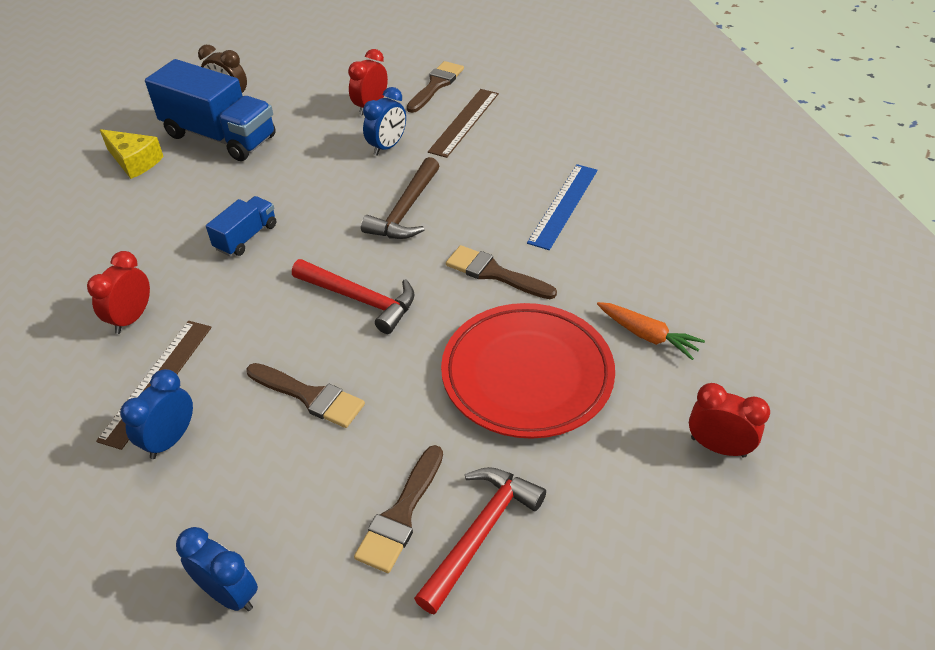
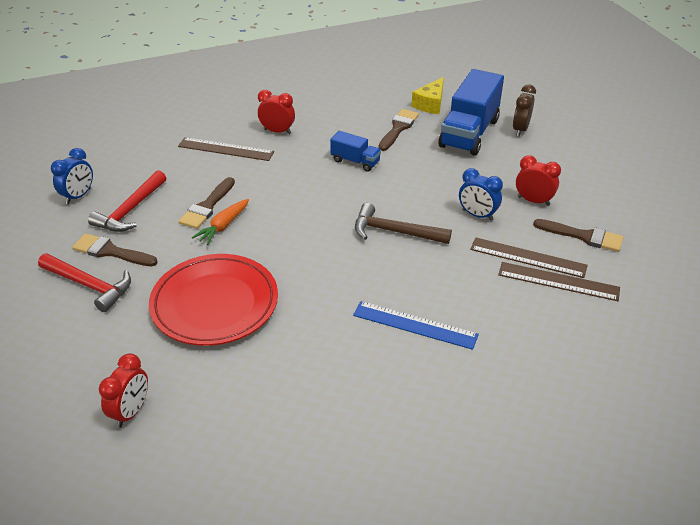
camera: 85 degrees right, 5 degrees down
(170, 440) = (182, 161): blue clock -> none
(360, 299) = (293, 218): red hammer -> red hammer (130, 210)
(494, 273) = (323, 284): brown brush -> brown brush (398, 128)
(502, 109) = (558, 281): none -> brown ruler
(647, 335) = (250, 375): orange carrot -> orange carrot (223, 226)

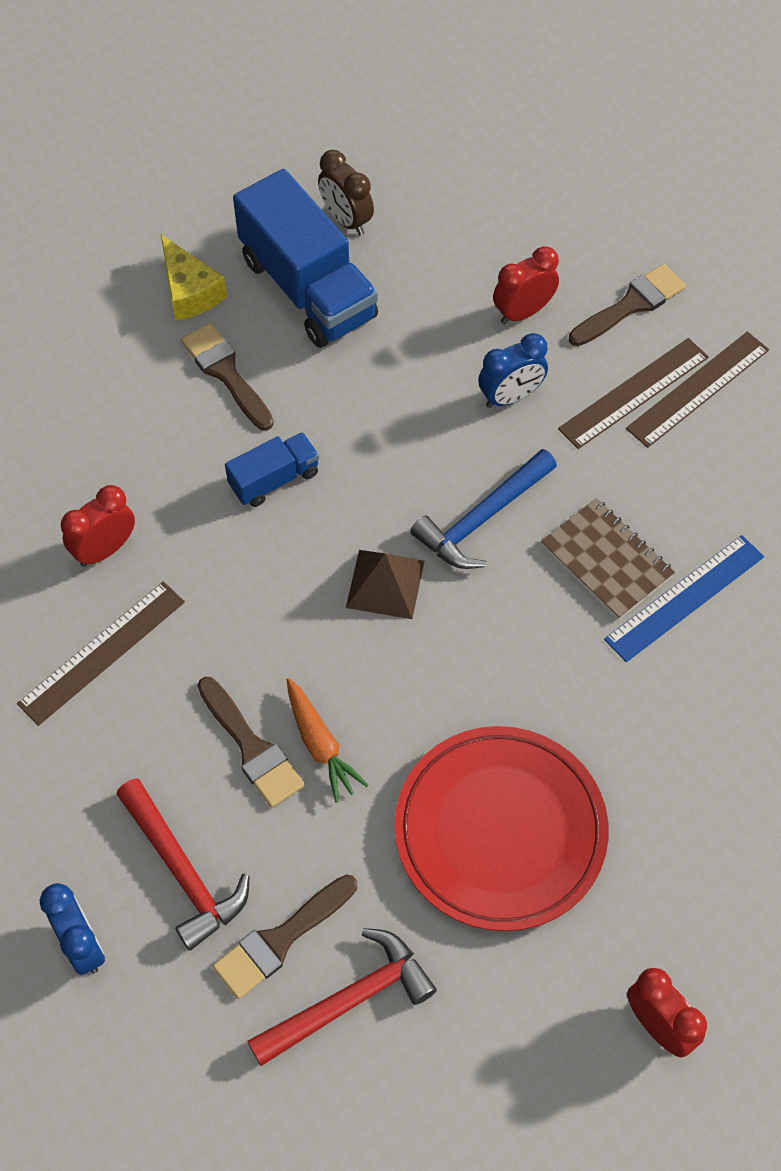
camera: 60 degrees left, 20 degrees up
(328, 214) = (385, 584): none -> brown pyramid
(395, 232) = (482, 518): brown hammer -> blue hammer
(410, 285) = (606, 561): none -> brown notebook

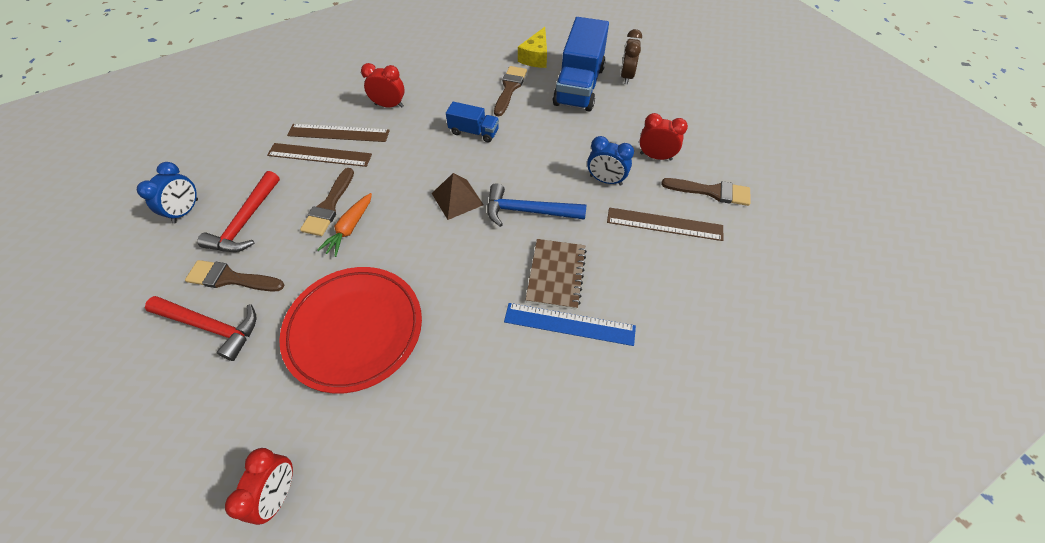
camera: 50 degrees right, 5 degrees down
(697, 389) = (699, 248): brown ruler -> brown ruler (320, 155)

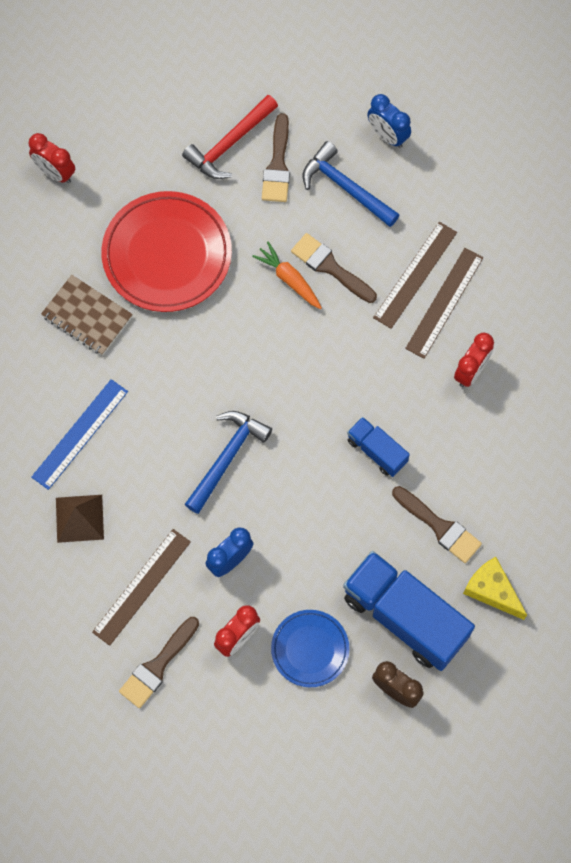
camera: 115 degrees right, 15 degrees up
(230, 278) = (277, 165): brown brush -> brown brush turned 150 degrees clockwise
(246, 221) = (346, 187): red hammer -> blue hammer
(457, 199) = (279, 394): brown pyramid -> brown pyramid (79, 518)
(474, 132) = (377, 451): blue truck -> blue truck turned 90 degrees clockwise
(556, 275) = (136, 447): brown notebook -> brown notebook (87, 316)
(633, 120) = (310, 649): none -> blue plate

